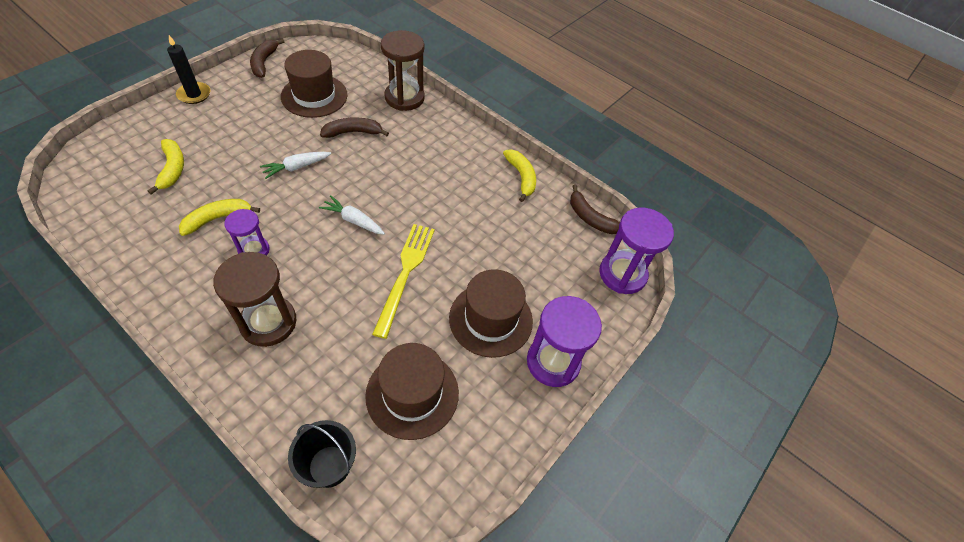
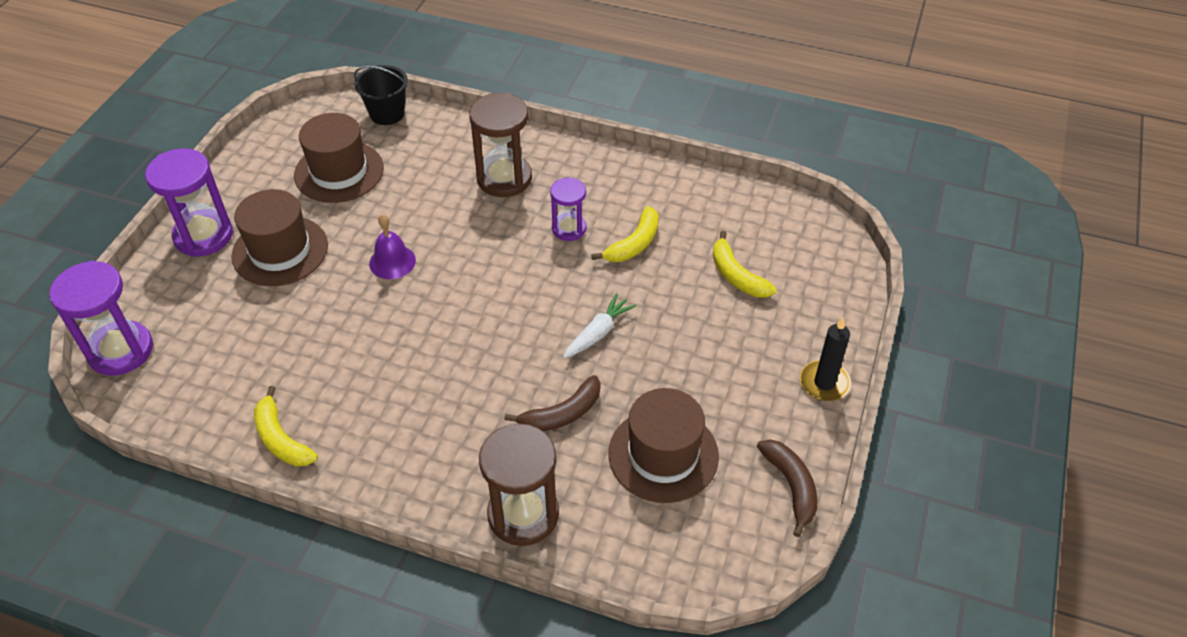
camera: 165 degrees right, 5 degrees down
(353, 220) = (483, 295): white carrot -> none
(405, 274) = (392, 262): yellow fork -> purple bell
(590, 218) = (167, 412): brown banana -> none

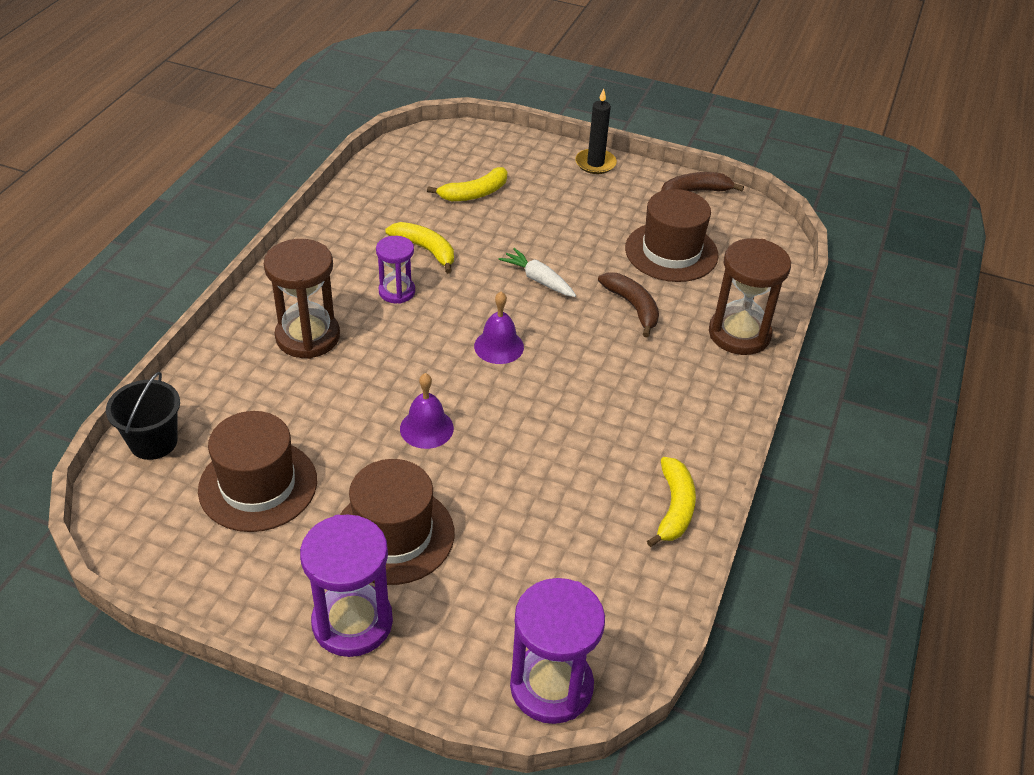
camera: 90 degrees left, 5 degrees down
(281, 439) = (674, 508): yellow banana -> yellow banana turned 45 degrees counterclockwise
(496, 305) = (499, 346): none -> purple bell

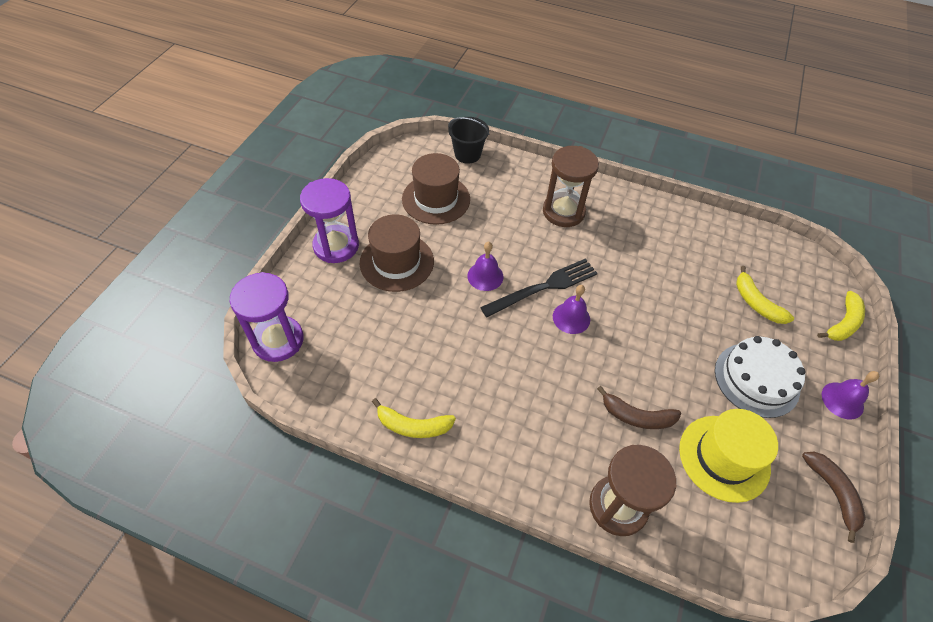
camera: 90 degrees right, 10 degrees up
(397, 291) = (619, 256): purple hourglass -> none
(425, 250) = (671, 272): yellow banana -> yellow banana (843, 323)
(448, 368) = (544, 287): none -> black fork
(538, 280) = (655, 346): white carrot -> none
(576, 213) = (756, 379): none -> white cake
(595, 163) = (842, 400): black candle -> purple bell
(633, 307) = (636, 416): brown banana -> brown banana turned 45 degrees clockwise
(671, 252) = (724, 458): brown hat -> yellow hat

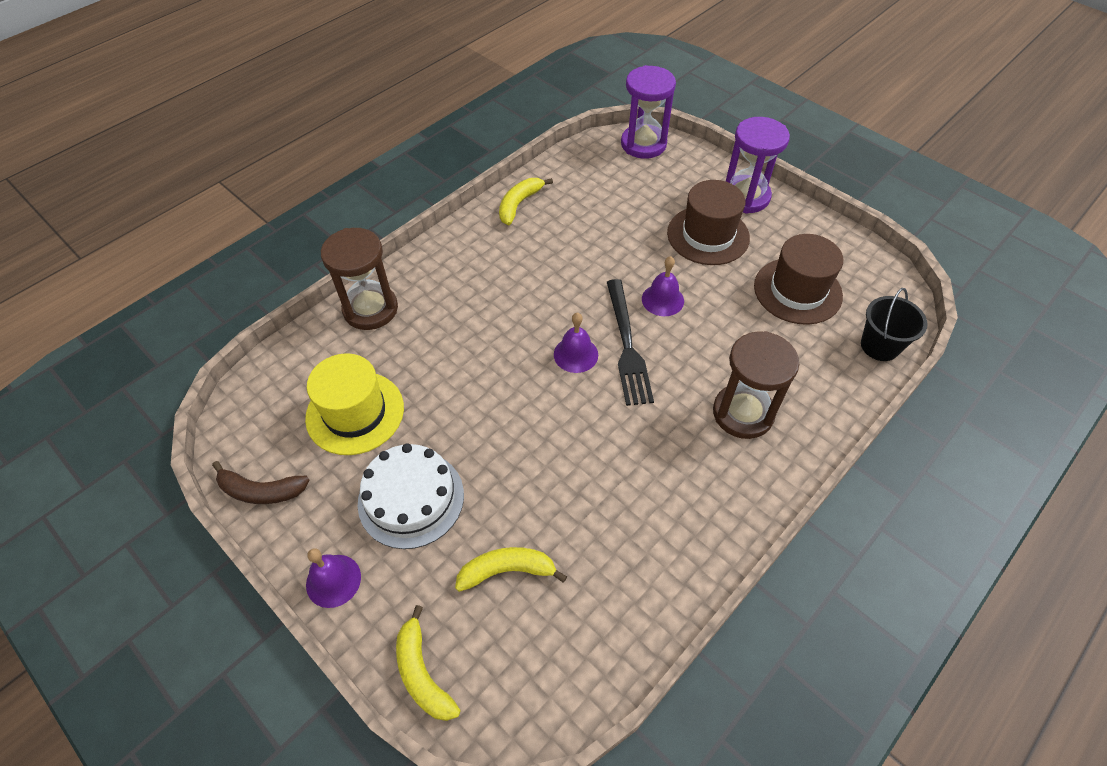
camera: 115 degrees right, 0 degrees up
(636, 416) = (437, 360): brown banana -> none

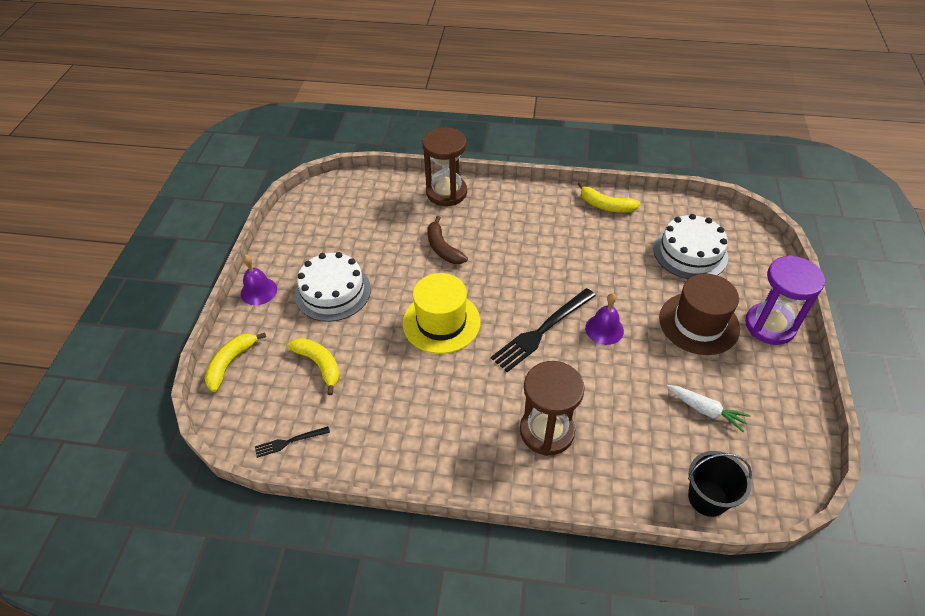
camera: 55 degrees right, 5 degrees down
(261, 491) = (289, 228): brown banana -> brown banana (443, 248)
(355, 412) = (369, 232): yellow hat -> yellow hat (441, 322)
(519, 204) = (605, 205): yellow banana -> yellow banana turned 150 degrees counterclockwise
(576, 354) = (507, 308): purple bell -> none
(592, 661) = (289, 442): none -> black fork
(628, 189) = (690, 253): none -> white cake
(643, 144) = (748, 235): purple hourglass -> none
(797, 291) = (705, 410): brown hat -> white carrot

